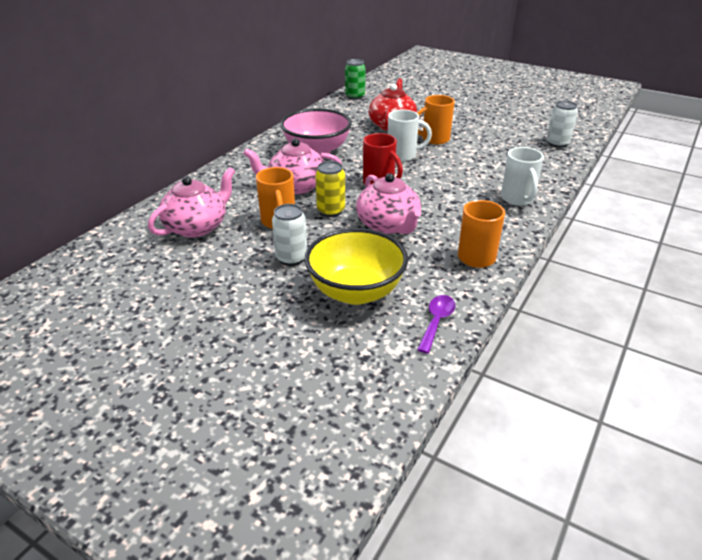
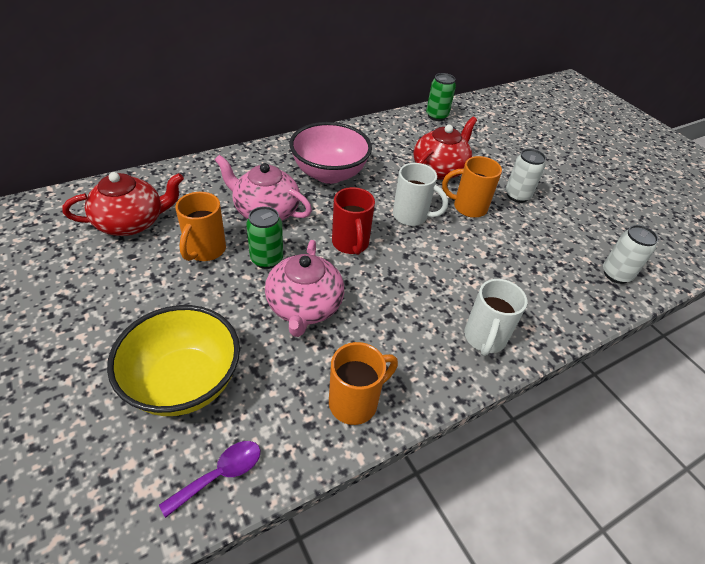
camera: 25 degrees right, 10 degrees up
(197, 226) = (131, 222): pink teapot -> red teapot
(291, 258) = (170, 304): white can -> white can (517, 195)
(331, 211) = (266, 259): yellow can -> green can

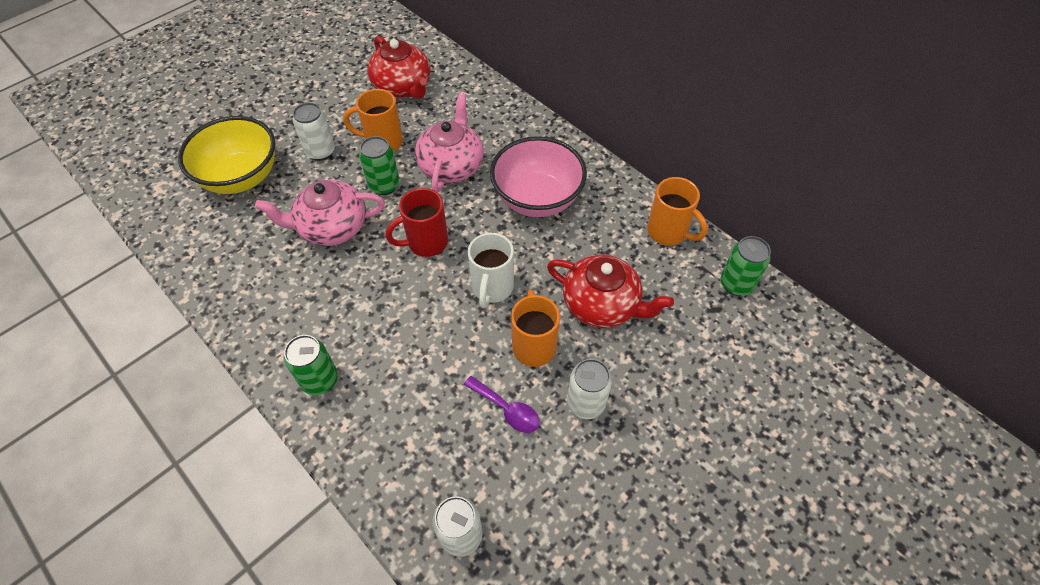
camera: 80 degrees right, 10 degrees up
(187, 301) = (321, 152): none -> white can
(220, 474) = (168, 221): purple spoon -> purple spoon (507, 409)
(355, 402) = (234, 286): orange mug -> orange mug (668, 232)
(484, 338) = (320, 380): white mug -> green can

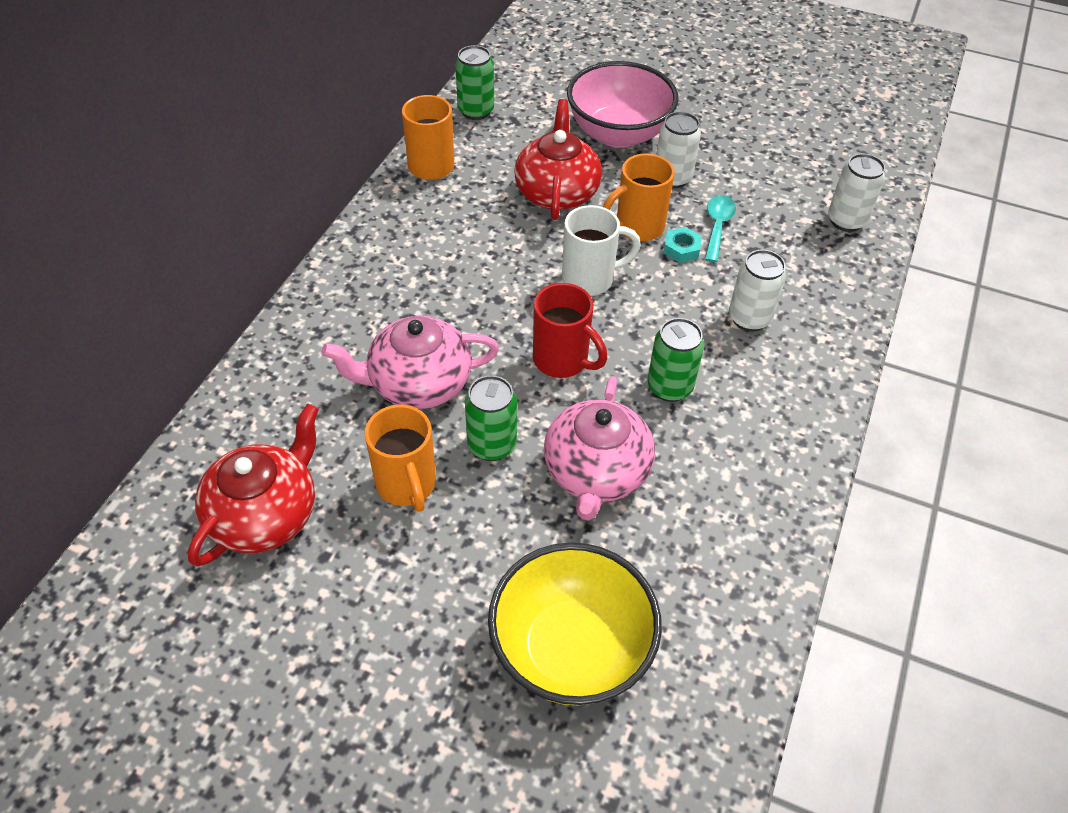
camera: 115 degrees left, 5 degrees down
(320, 380) = (798, 380): green can -> green can (669, 387)
(321, 152) = (463, 561): white can -> white can (749, 318)
(331, 227) = (596, 472): pink teapot -> pink teapot turned 45 degrees clockwise
(493, 367) = (681, 249): none -> turquoise nut
(507, 409) = (717, 226): purple spoon -> turquoise spoon
(537, 199) = (436, 280): pink bowl -> pink bowl (618, 134)

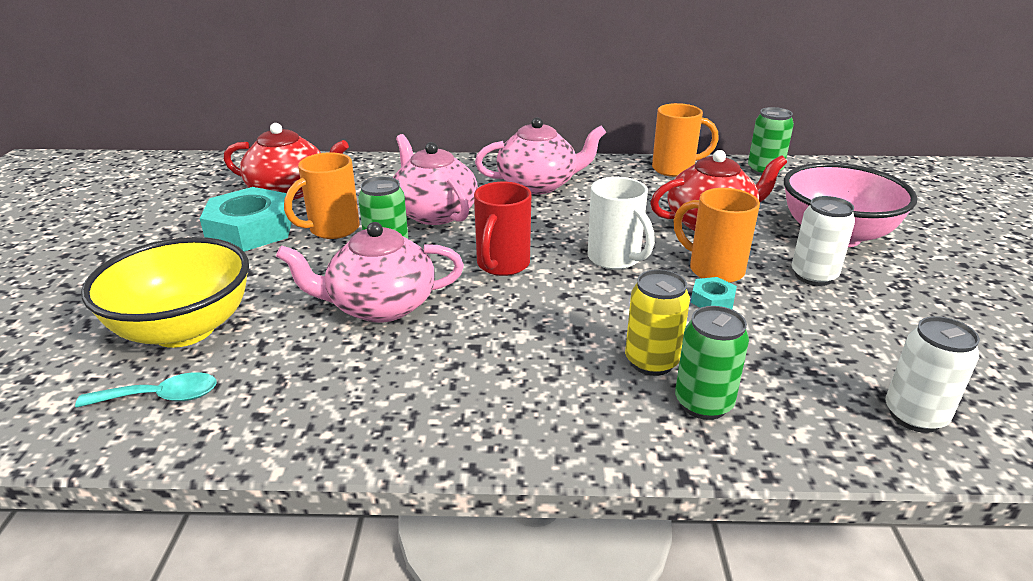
camera: 70 degrees right, 20 degrees down
(360, 569) = (250, 230): none -> turquoise nut
(401, 277) = (538, 184): none -> pink teapot
(669, 387) = (509, 327): green can -> green can (703, 403)
(717, 226) = (774, 316): turquoise spoon -> turquoise spoon (161, 397)
(749, 318) = (651, 362): white can -> yellow can

